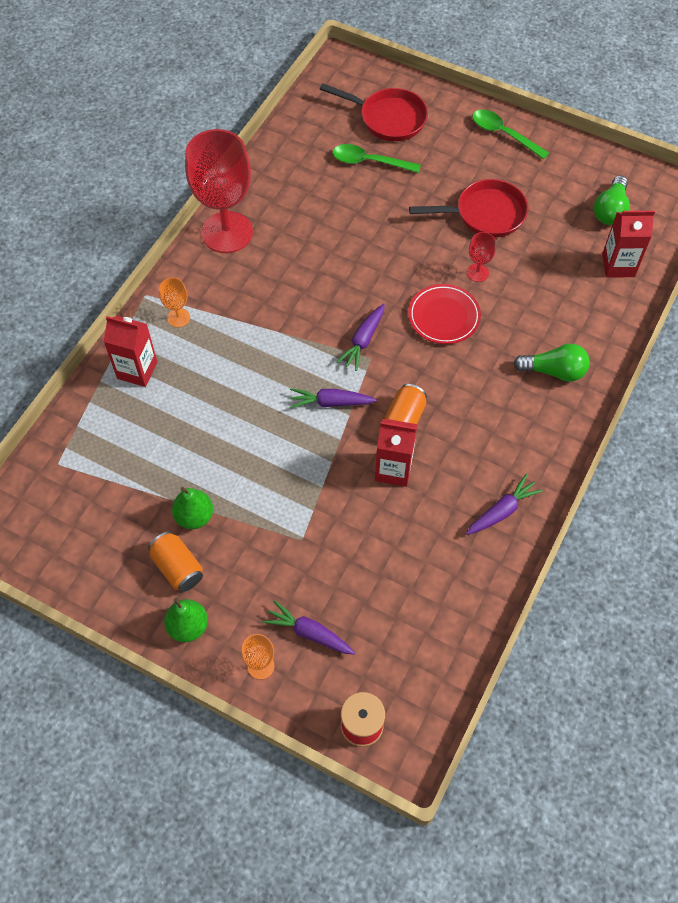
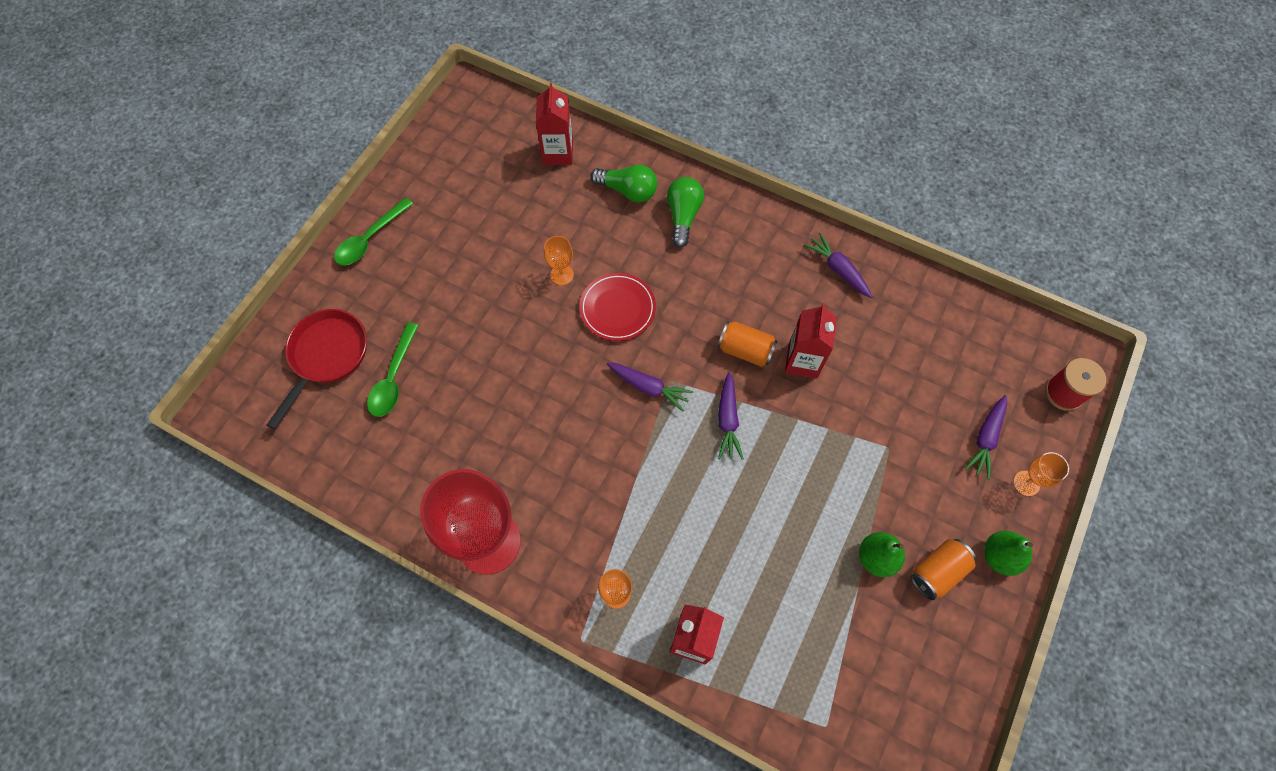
camera: 90 degrees left, 5 degrees up
(477, 273) = (562, 275): red goblet -> orange goblet
(485, 214) = (483, 263): red pan -> none
(610, 210) = (488, 152): green light bulb -> green light bulb (628, 191)

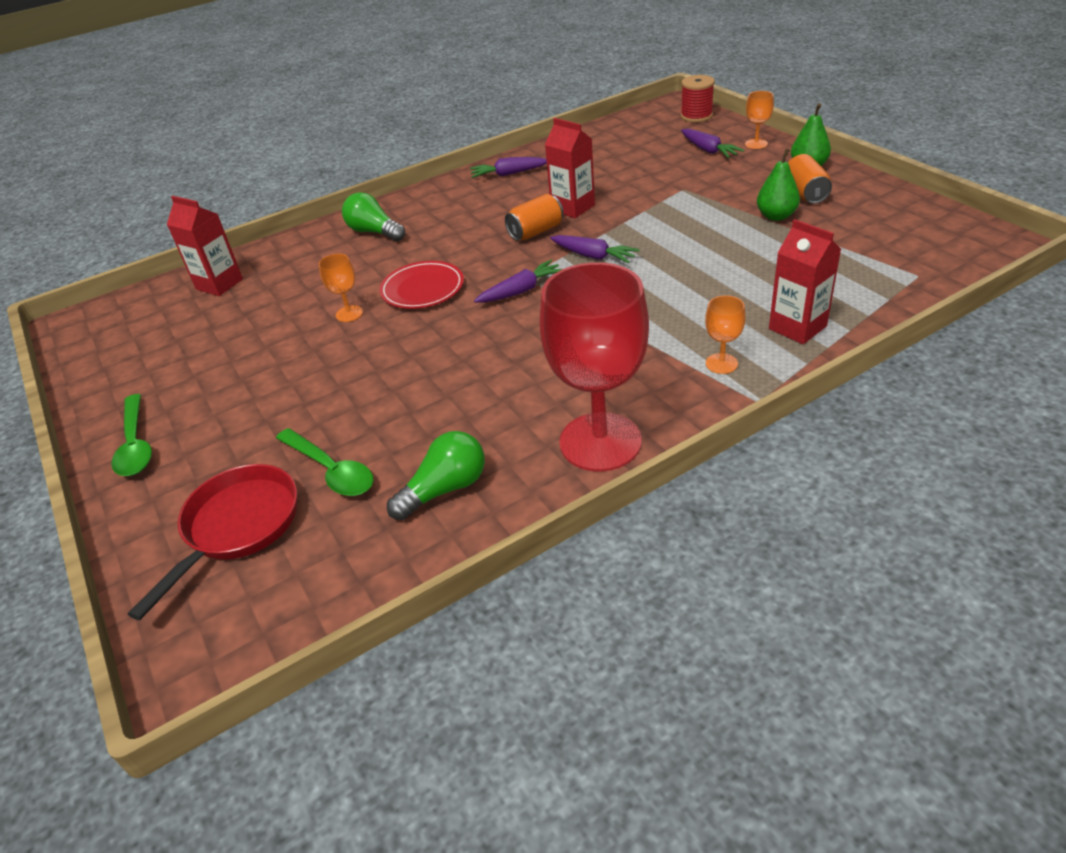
camera: 55 degrees left, 25 degrees down
(327, 356) = (238, 527): red pan -> red pan turned 60 degrees clockwise
(628, 191) = (312, 254): green light bulb -> green light bulb (445, 489)

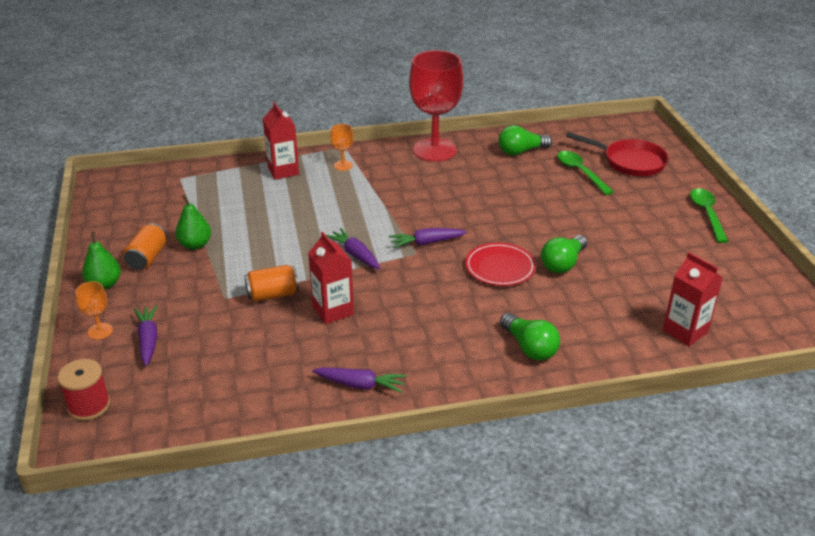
camera: 165 degrees left, 5 degrees down
(238, 527) = (630, 162): red pan -> red pan turned 105 degrees counterclockwise
(349, 313) = (563, 264): orange goblet -> green light bulb
(535, 232) = (382, 294): orange can -> orange can (273, 294)

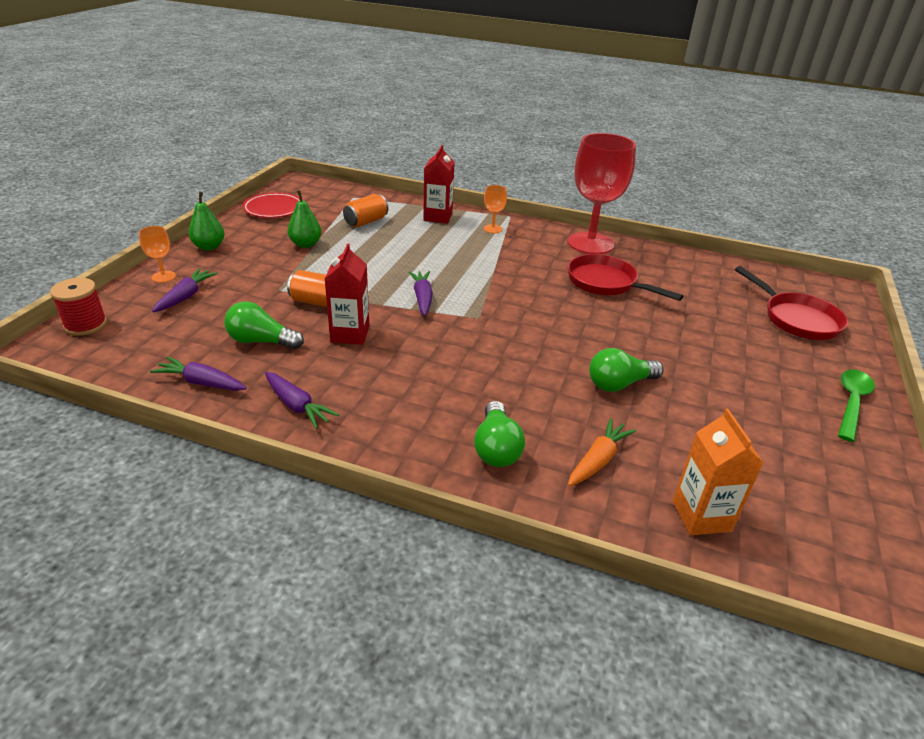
camera: 30 degrees right, 0 degrees up
(147, 258) = (261, 240): orange can -> orange can (366, 222)
(426, 243) = (498, 313): purple carrot -> purple carrot (202, 382)
(479, 183) = (605, 283): none -> red pan
(500, 267) = (547, 361): red plate -> red plate (274, 209)
(521, 151) = (678, 271): green light bulb -> green light bulb (261, 341)
(580, 172) = (726, 309): green spoon -> none
(598, 324) = (598, 460): none -> orange carrot
(685, 331) = (701, 516): red carton -> orange carton

